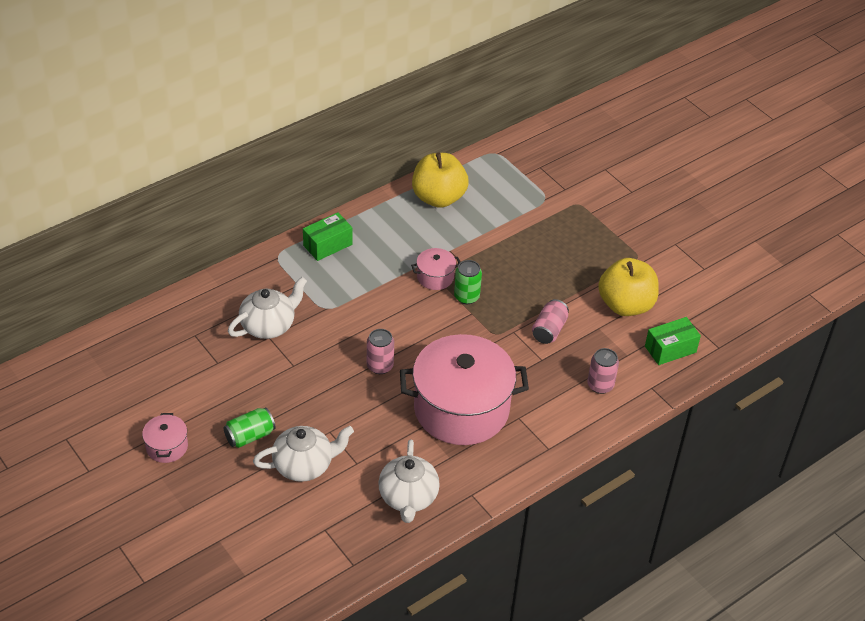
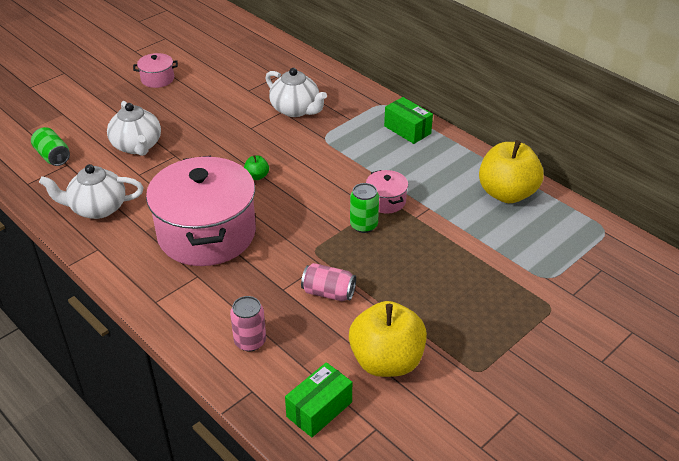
camera: 85 degrees right, 5 degrees down
(250, 436) = (169, 115): green can -> green can (53, 156)
(380, 366) = (257, 176): pink can -> green apple
(670, 349) = (319, 409): green box -> green box turned 75 degrees clockwise

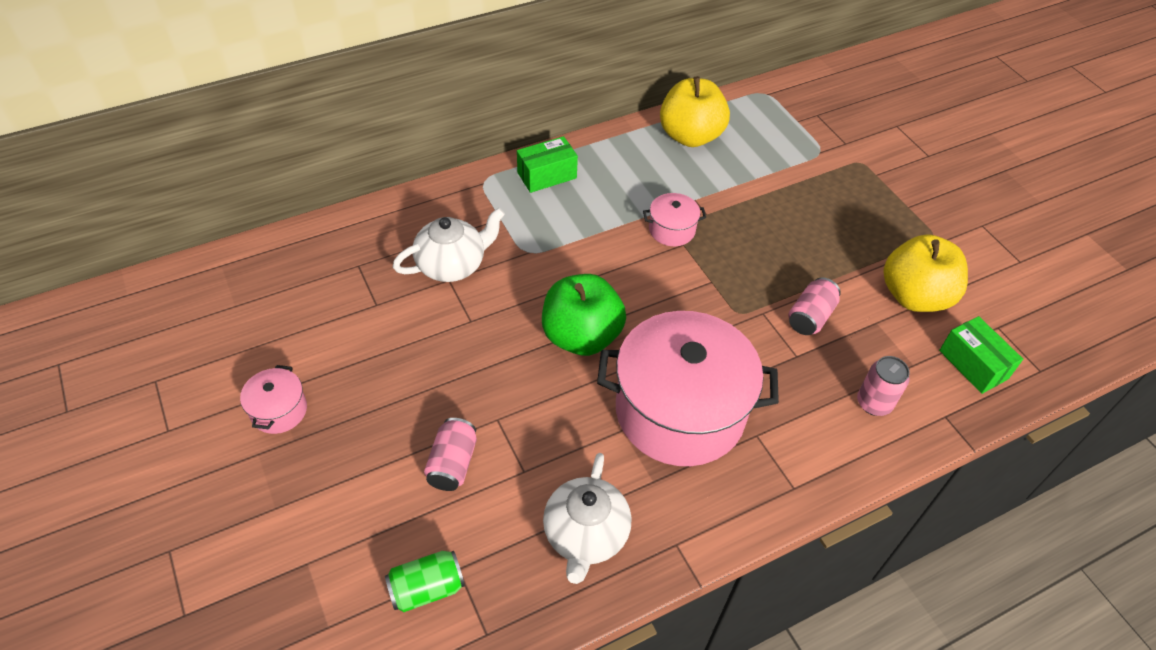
camera: 75 degrees left, 10 degrees up
(137, 146) = (452, 464): white teapot -> pink can
(257, 176) = (581, 336): green apple -> green apple, size x2.41
(363, 225) = (708, 259): green can -> none

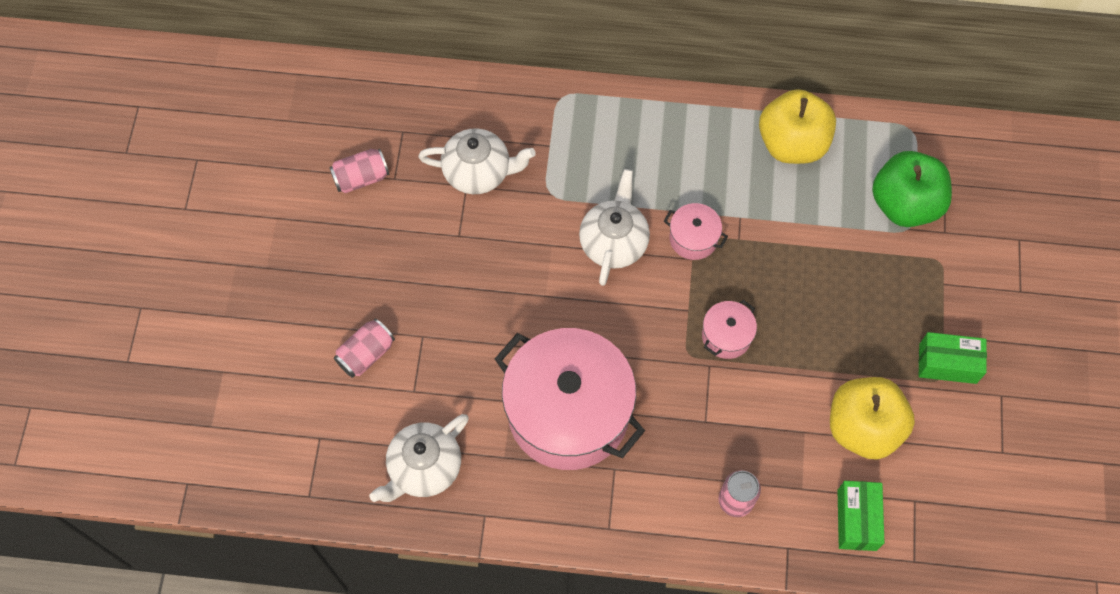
camera: 35 degrees right, 15 degrees up
(279, 410) = (269, 236): pink pot -> pink pot (726, 336)
(427, 588) = (290, 439): green can -> none
(547, 175) = (622, 119): green box -> green box (947, 363)
(581, 336) = (538, 300): green apple -> green apple (904, 204)
(610, 262) = (614, 242): none -> white teapot
(810, 317) = (748, 393): pink can -> pink can (361, 178)

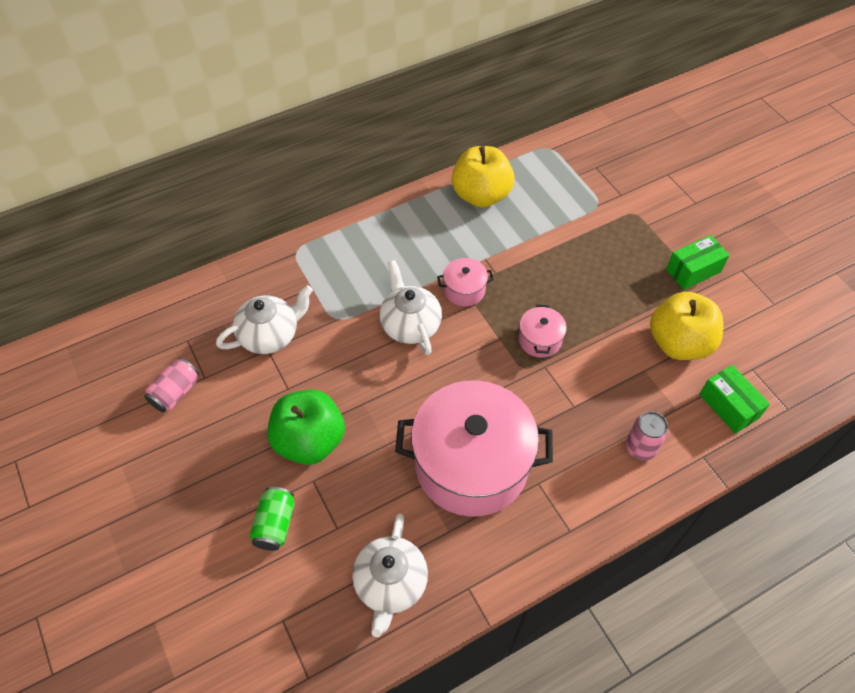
camera: 35 degrees left, 10 degrees down
(366, 354) = (275, 524): pink can -> green can
(904, 204) = (582, 192): green apple -> green apple (309, 441)

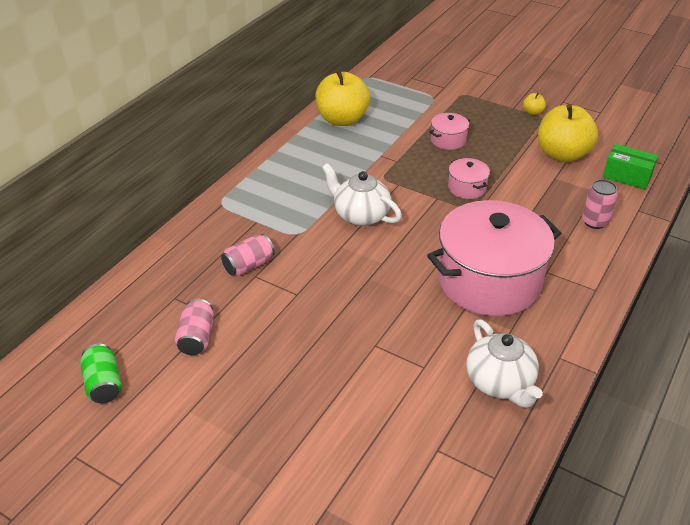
camera: 30 degrees left, 15 degrees down
(270, 335) = (248, 265): white teapot -> pink can
(275, 524) = (370, 388): green can -> green can (103, 384)
(309, 441) = (348, 320): green apple -> none
(464, 290) = (383, 179): pink pot -> pink pot (448, 140)
(693, 270) = (532, 112): green box -> yellow apple

